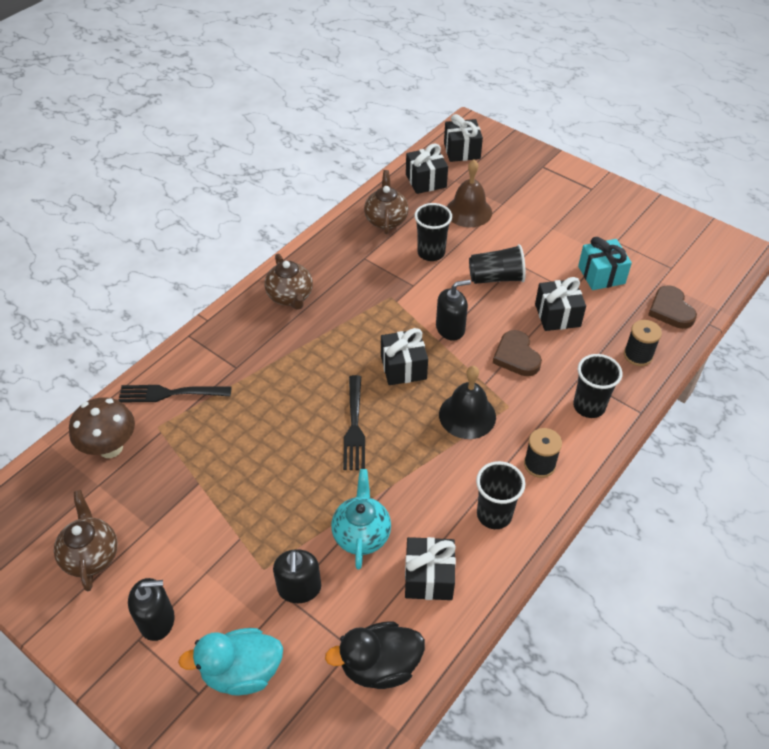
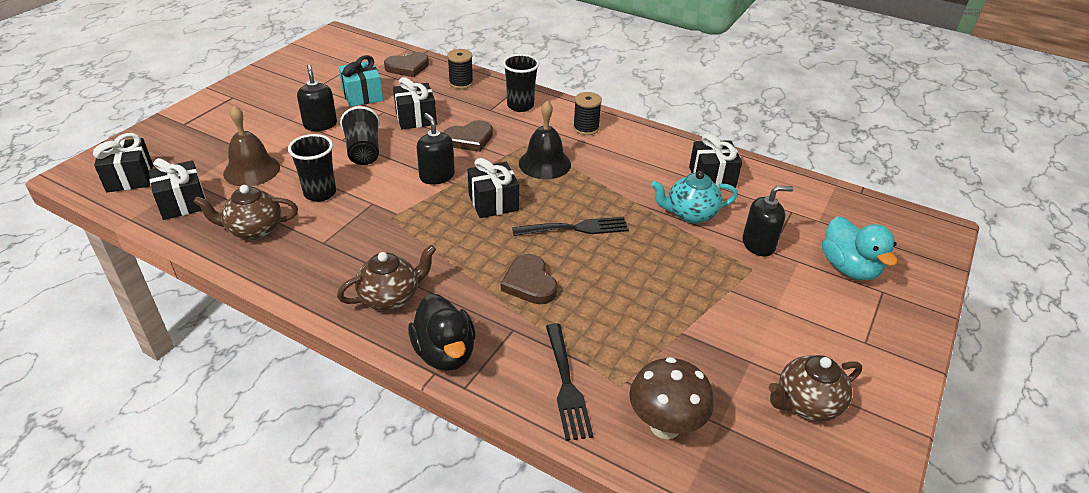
camera: 100 degrees left, 10 degrees down
(157, 620) = (840, 332): black soap dispenser -> black soap dispenser (320, 124)
(286, 383) = (529, 283): none -> brown heart
(380, 665) = (796, 196): black duck -> black duck (445, 353)
(494, 515) = (641, 148): black cup -> none

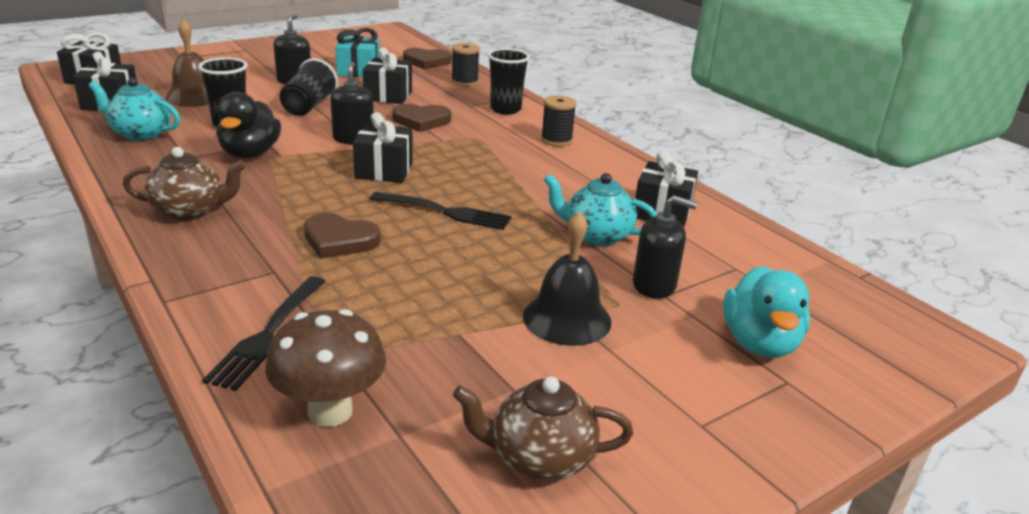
camera: 25 degrees right, 10 degrees down
(254, 230) = (141, 134): brown teapot -> turquoise teapot
(445, 353) = (181, 268): black duck -> black duck (250, 153)
(529, 283) = (339, 240): brown heart -> brown heart turned 75 degrees counterclockwise
(544, 163) = (476, 155): black bell -> black bell (567, 318)

